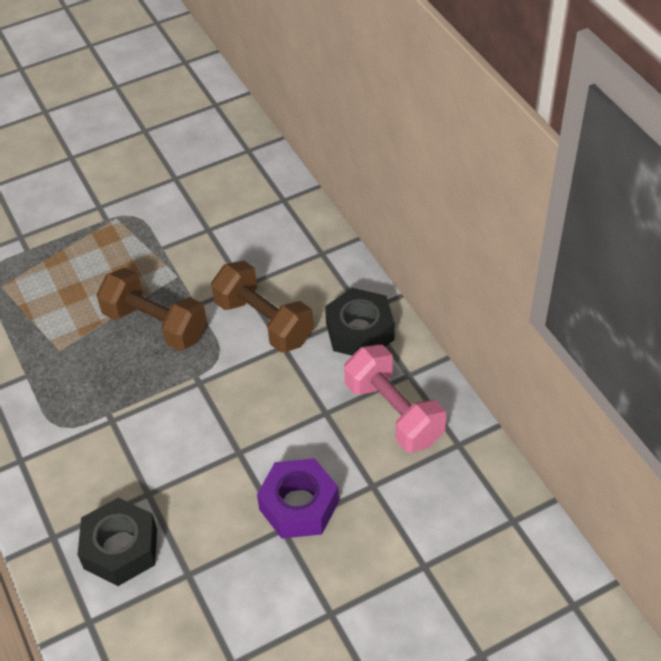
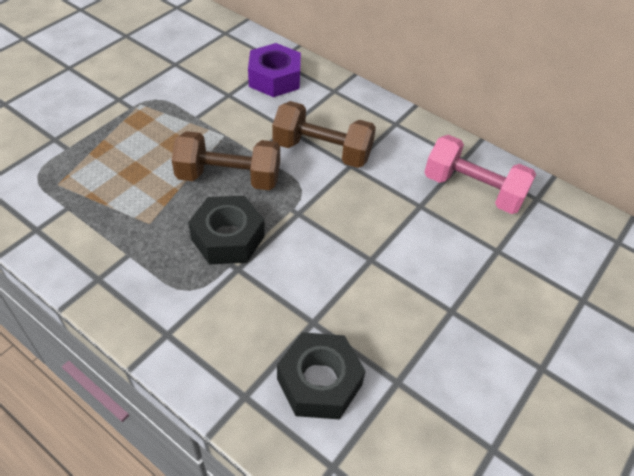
camera: 30 degrees left, 0 degrees up
(299, 505) = (451, 286): purple nut -> purple nut (275, 78)
(359, 331) = (403, 138): black nut -> black nut (228, 238)

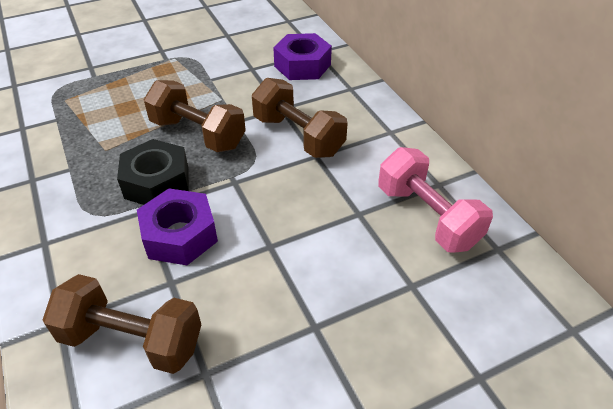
camera: 30 degrees right, 5 degrees down
(288, 278) = (180, 235): none -> purple nut
(319, 382) = (132, 340): black nut -> brown dumbbell

